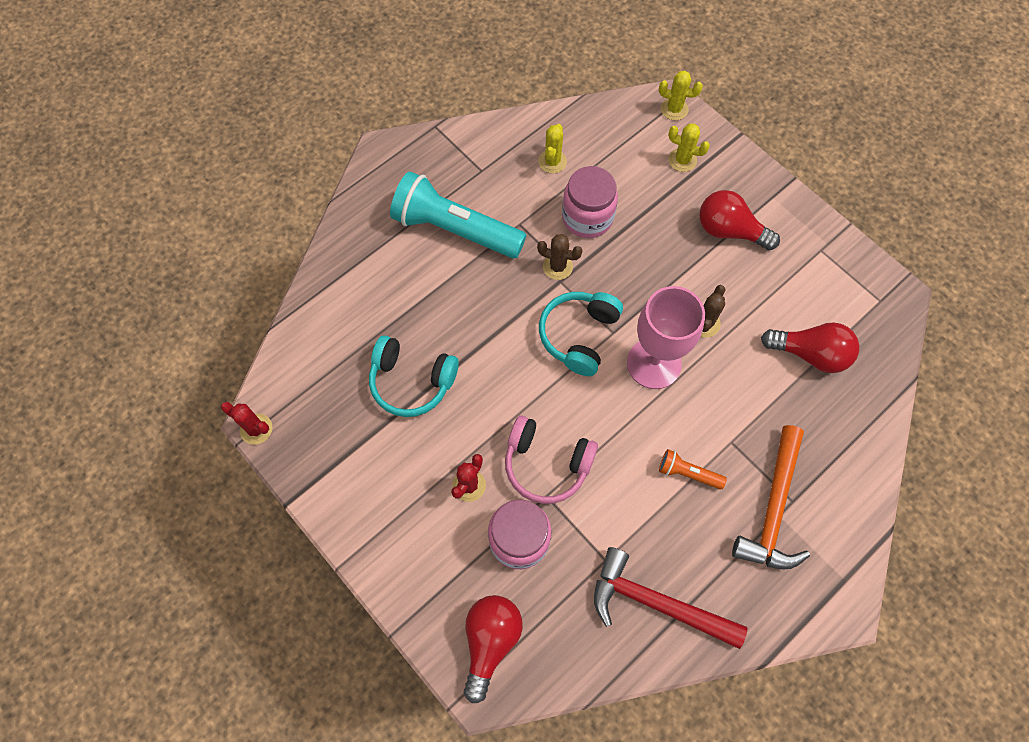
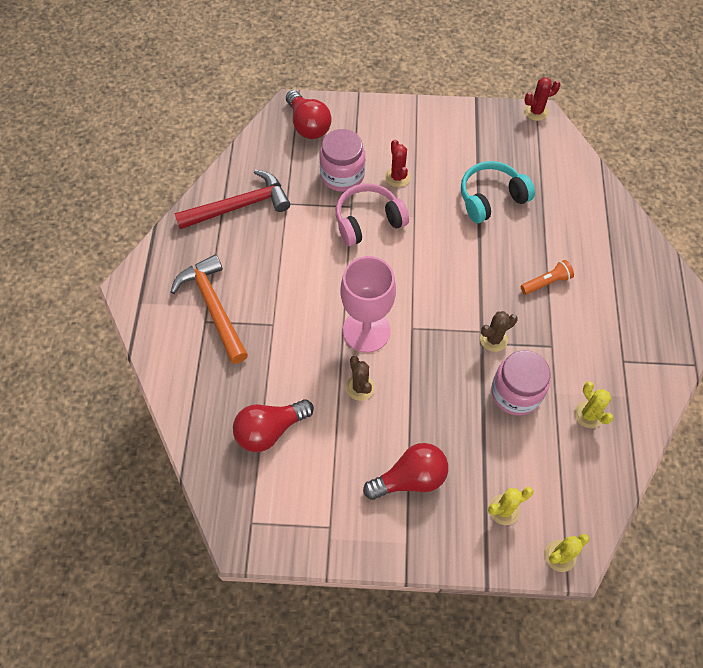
camera: 135 degrees right, 5 degrees down
(455, 229) = (584, 304): turquoise flashlight -> none
(579, 336) = (430, 307): turquoise headphones -> none
(687, 473) = (283, 284): orange flashlight -> orange flashlight (546, 282)

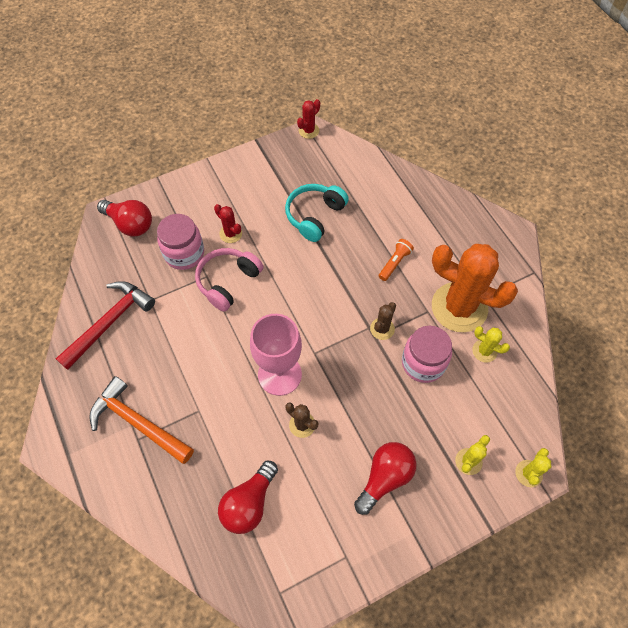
camera: 30 degrees left, 0 degrees up
(588, 359) = (459, 307): none -> orange cactus

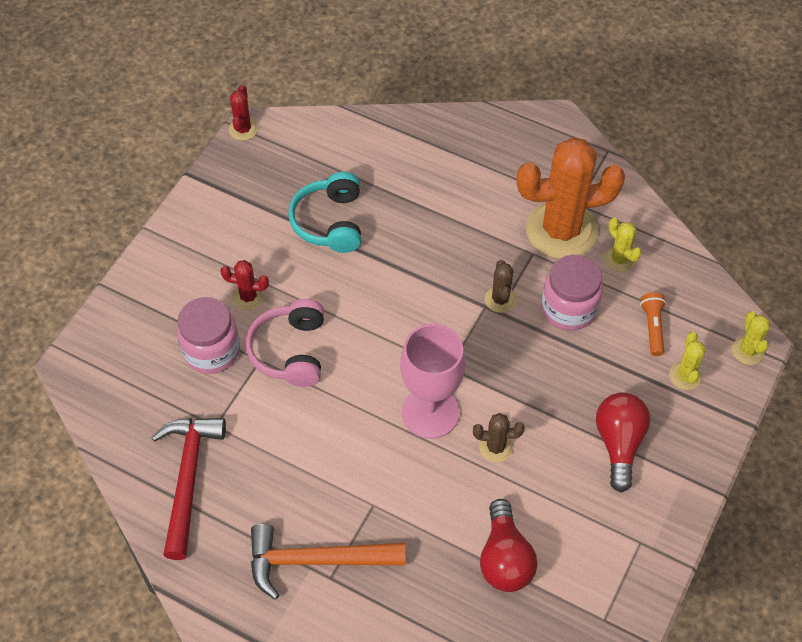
camera: 35 degrees left, 5 degrees down
(130, 224) = (114, 356): red light bulb -> none
(395, 263) = (459, 223): orange flashlight -> orange flashlight (652, 327)
(484, 351) = (619, 259): yellow cactus -> yellow cactus turned 60 degrees clockwise

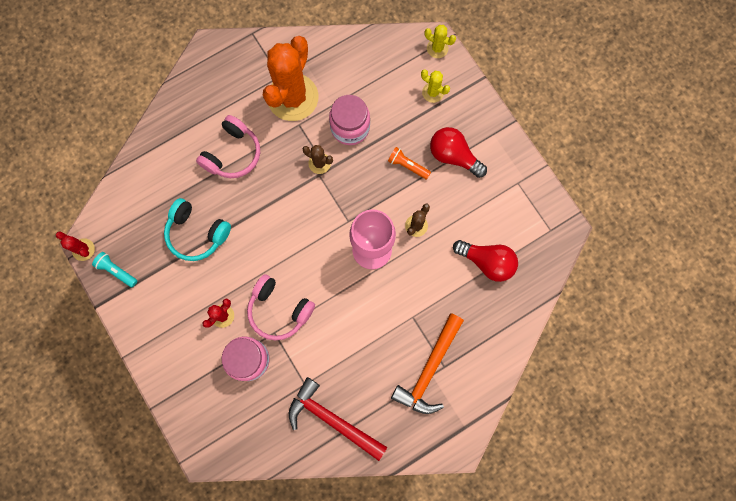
camera: 60 degrees left, 20 degrees up
(238, 171) = (116, 271): none -> turquoise flashlight
(448, 207) = (232, 154): none -> pink headphones
(619, 259) = (334, 77): yellow cactus -> none
(652, 327) = (391, 89): orange flashlight -> orange flashlight (407, 165)

